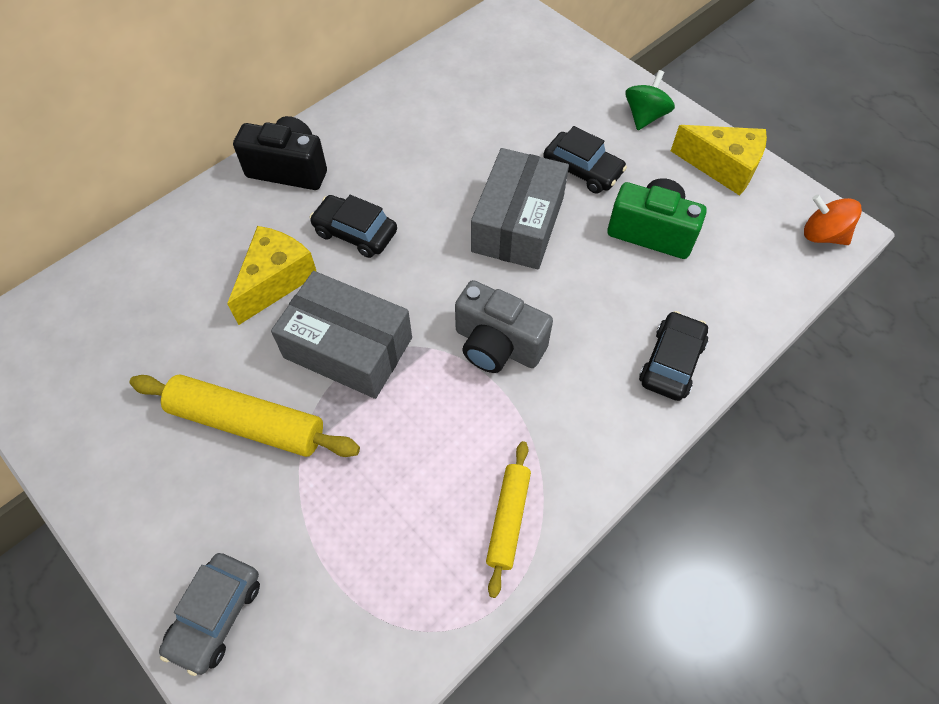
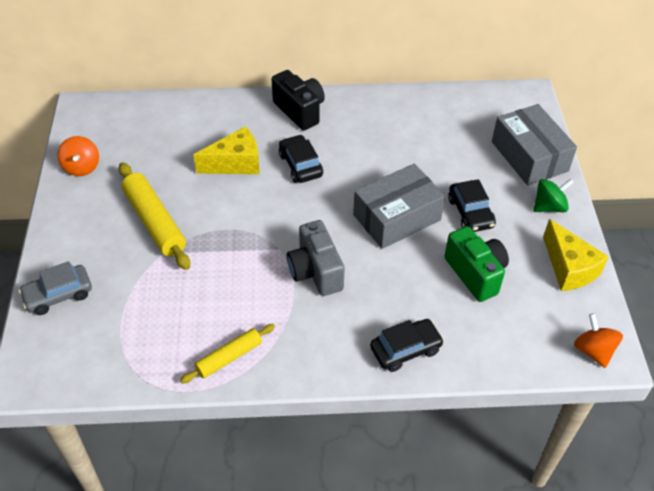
camera: 40 degrees right, 10 degrees down
(70, 421) = (82, 167): none -> orange spinning top
(348, 347) = (237, 220): grey box -> grey box (529, 156)

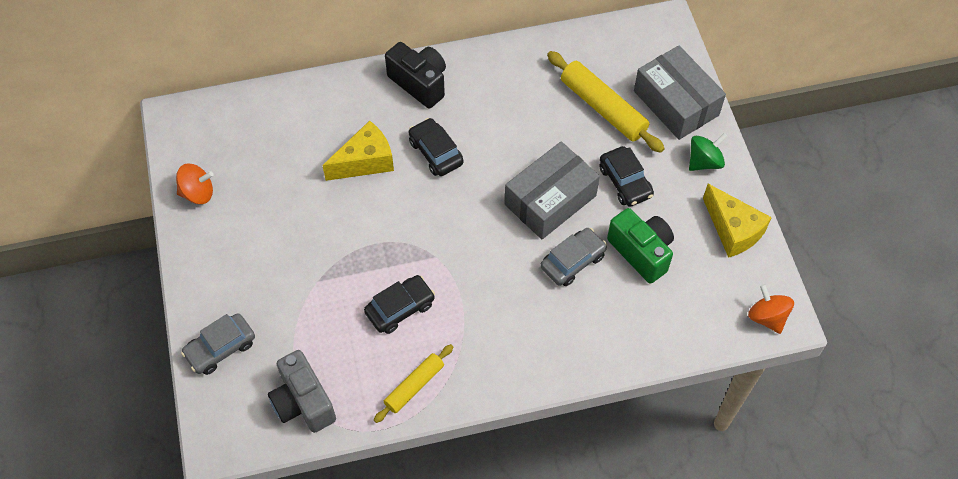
camera: 10 degrees left, 10 degrees up
(82, 167) = (198, 193): orange spinning top -> orange spinning top turned 75 degrees counterclockwise
(154, 222) = (296, 247): yellow rolling pin -> yellow rolling pin (603, 108)
(315, 271) = (479, 277): grey camera -> grey camera (303, 402)
(405, 349) = (586, 347): black car -> black car (400, 308)
(407, 271) = (573, 261): none -> grey car

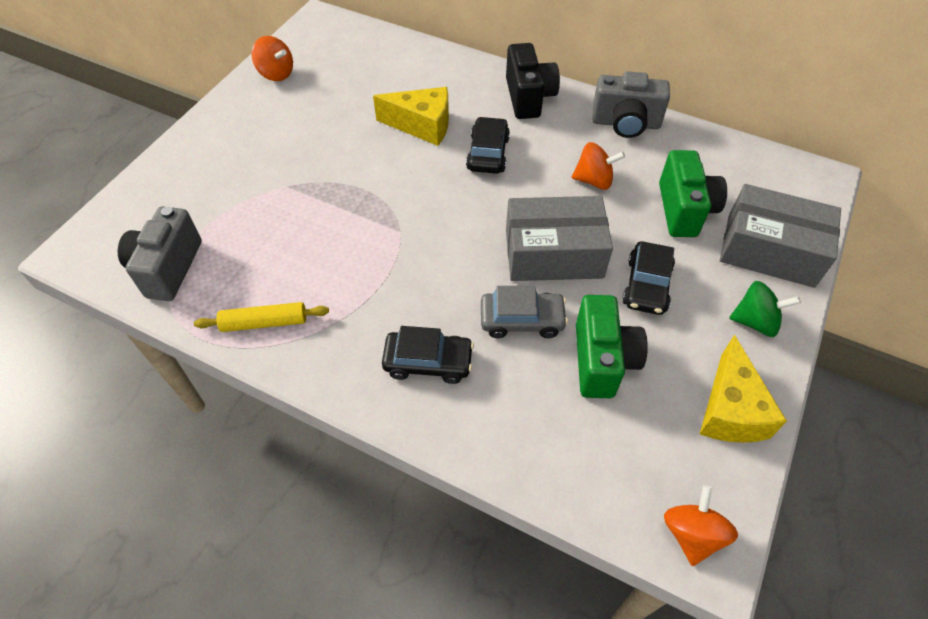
camera: 40 degrees right, 5 degrees down
(220, 348) = (162, 184): grey car -> none
(400, 308) = (325, 251): black car -> black car (428, 362)
(508, 61) = (625, 123): none -> grey camera
(527, 125) = (594, 180): none -> orange spinning top
(603, 108) = (684, 210): yellow rolling pin -> green camera
(676, 103) = (770, 250): grey box -> grey box turned 75 degrees counterclockwise

